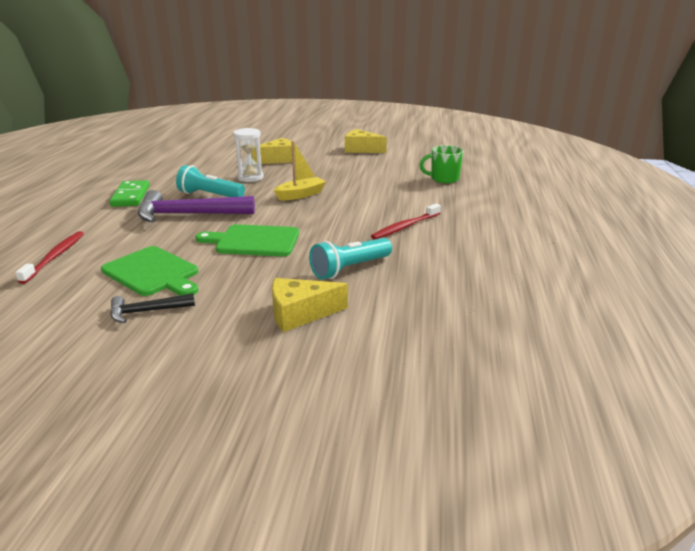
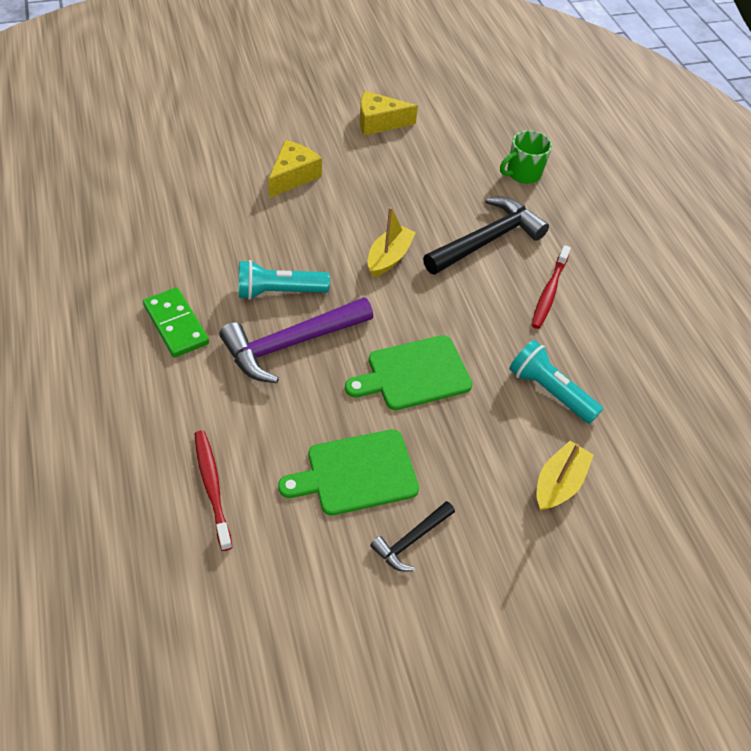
camera: 30 degrees left, 25 degrees up
(153, 273) = (356, 473): green cutting board -> green cutting board turned 150 degrees clockwise
(250, 177) = (294, 233): white hourglass -> none
(300, 314) = (558, 483): yellow cheese -> yellow boat
(349, 269) = (549, 391): turquoise flashlight -> turquoise flashlight turned 105 degrees clockwise
(382, 199) = (487, 240): none -> black hammer

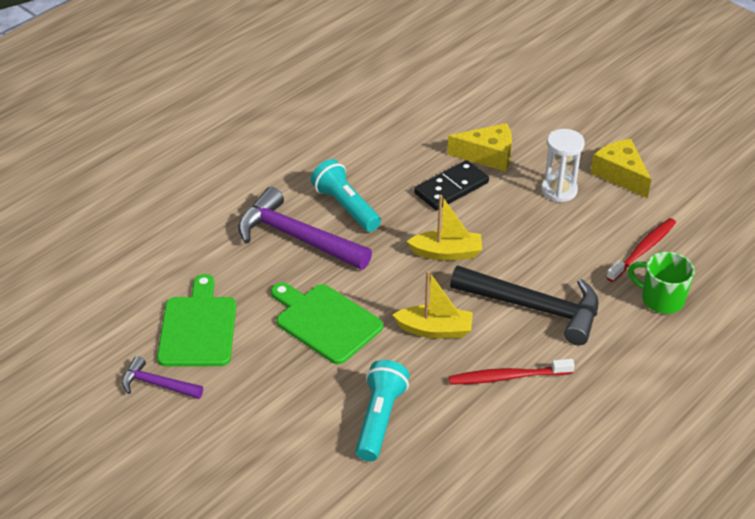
camera: 65 degrees right, 10 degrees down
(176, 324) = (264, 170): green domino -> none
(212, 487) = (133, 257): red toothbrush -> red toothbrush (643, 250)
(314, 216) = (451, 188): none -> black domino
(356, 473) = (198, 328): green cutting board -> green cutting board turned 45 degrees clockwise
(369, 161) = (559, 190): none -> white hourglass
(411, 540) = (157, 384): black hammer -> purple hammer
(558, 483) = (278, 460): yellow boat -> yellow boat (435, 330)

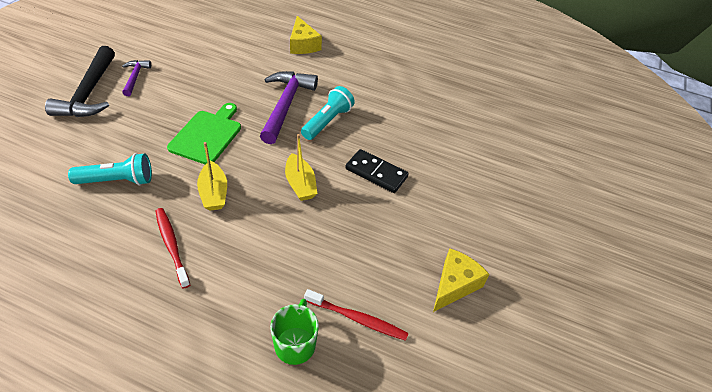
camera: 65 degrees right, 5 degrees up
(198, 328) = (187, 82): green cutting board -> none
(488, 156) = (427, 187): yellow cheese -> yellow cheese (303, 44)
(535, 308) = (255, 250): black hammer -> black hammer (89, 93)
(559, 190) = (408, 242): white hourglass -> none

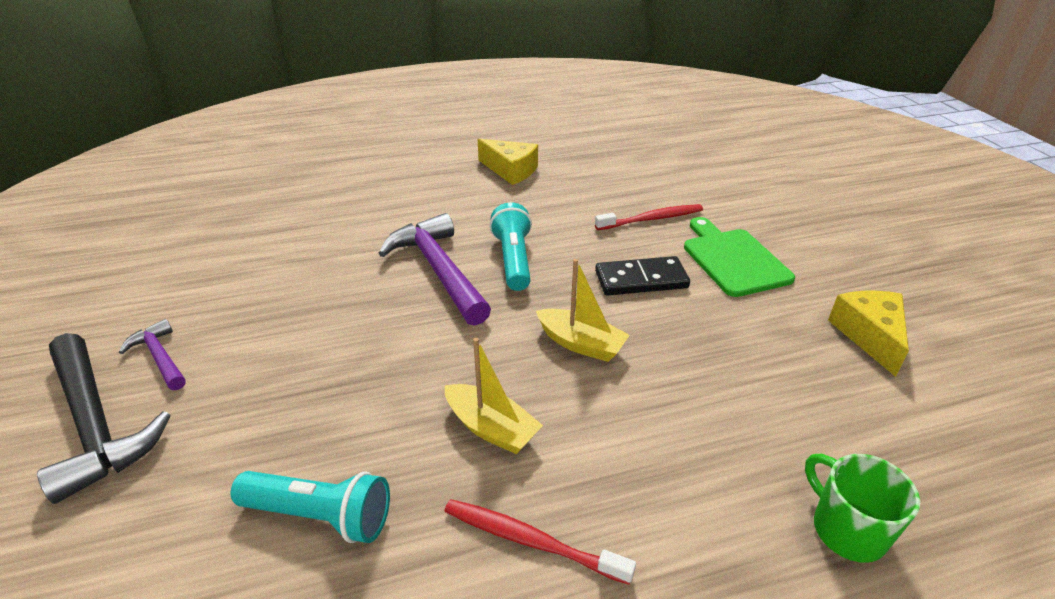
camera: 35 degrees left, 10 degrees down
(117, 181) = (320, 516): turquoise flashlight -> turquoise flashlight turned 60 degrees clockwise
(207, 135) = (381, 364): green cutting board -> green cutting board (733, 259)
(303, 44) = (368, 197): yellow cheese -> yellow cheese (510, 170)
(357, 319) = (853, 442): red toothbrush -> red toothbrush (651, 219)

